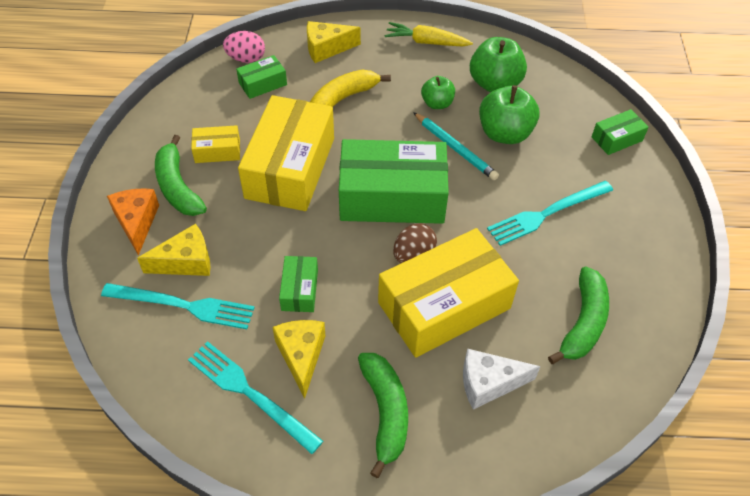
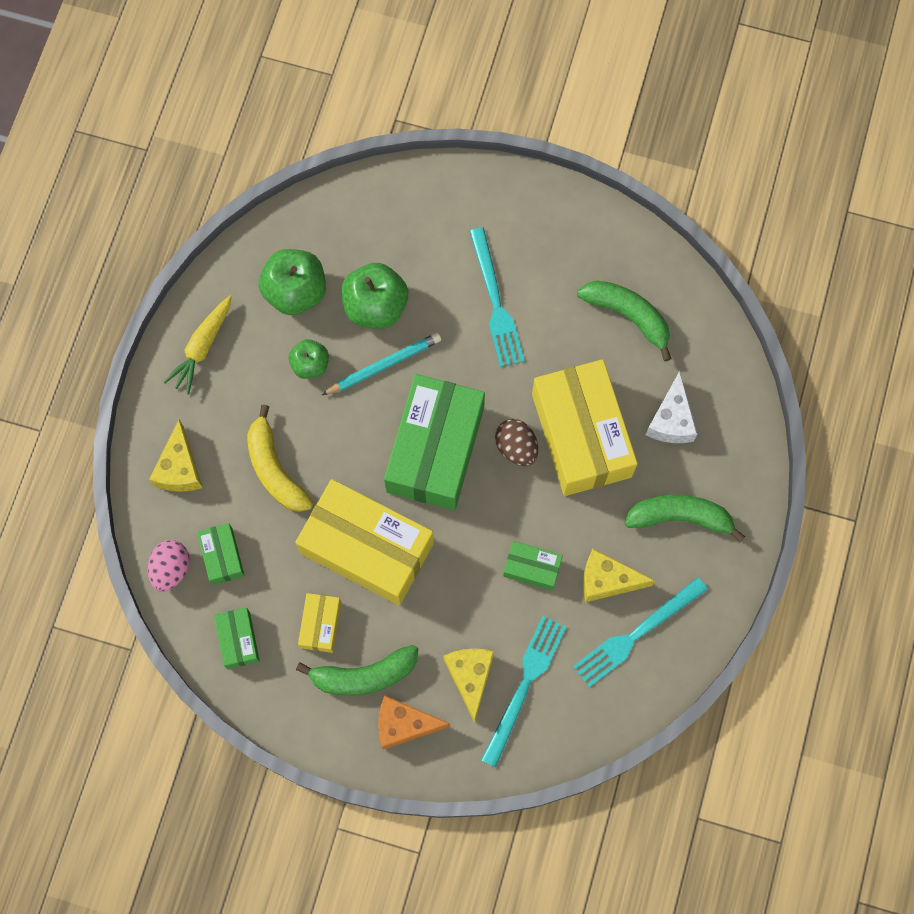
camera: 75 degrees left, 20 degrees up
(616, 139) = (413, 195): green box -> green box (238, 640)

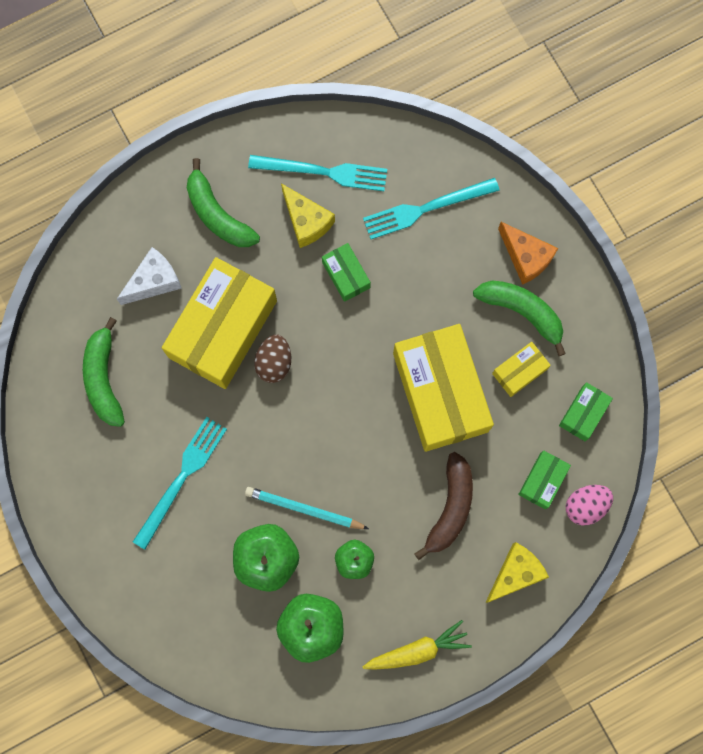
camera: 135 degrees left, 5 degrees up
(275, 469) = (450, 507): yellow banana -> brown banana
(435, 449) = (329, 414): green box -> none
(470, 677) = (455, 246): yellow cheese -> none

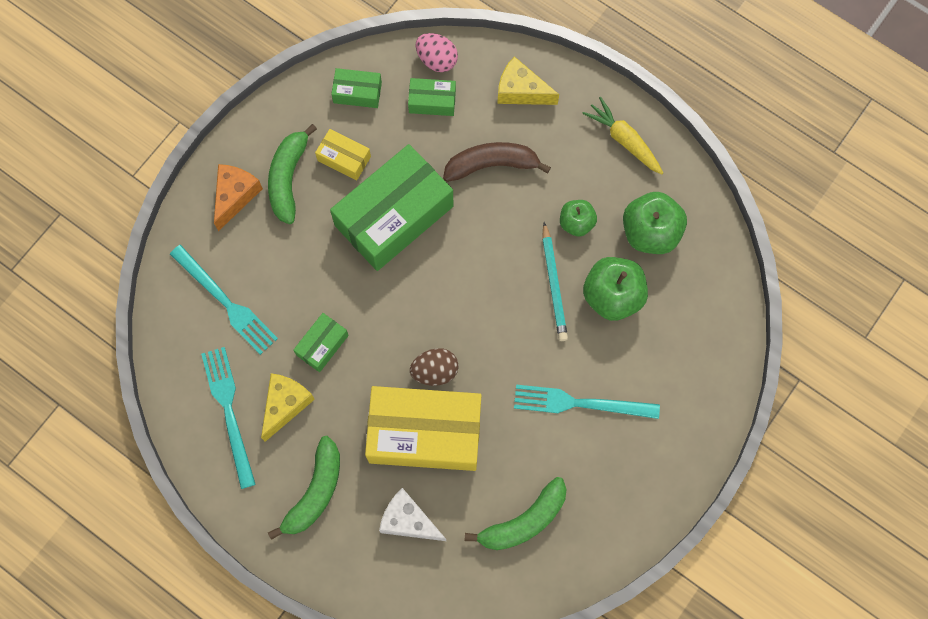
camera: 115 degrees left, 5 degrees down
(440, 392) = (394, 215): yellow box -> green box

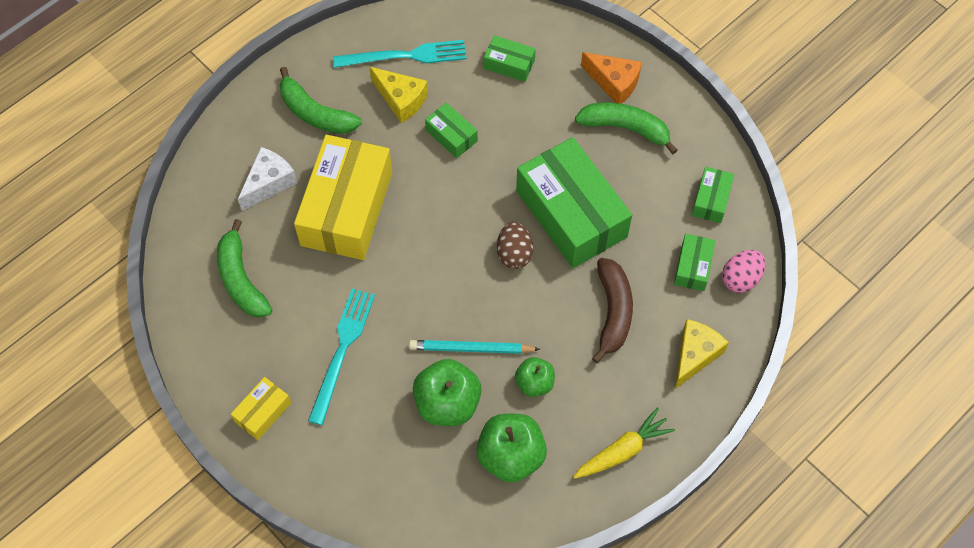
camera: 100 degrees right, 10 degrees down
(226, 302) = (509, 64): turquoise fork -> green box
(344, 158) = (640, 178): yellow box -> yellow box (263, 412)
(435, 371) = (404, 226): brown egg -> brown egg (514, 254)

